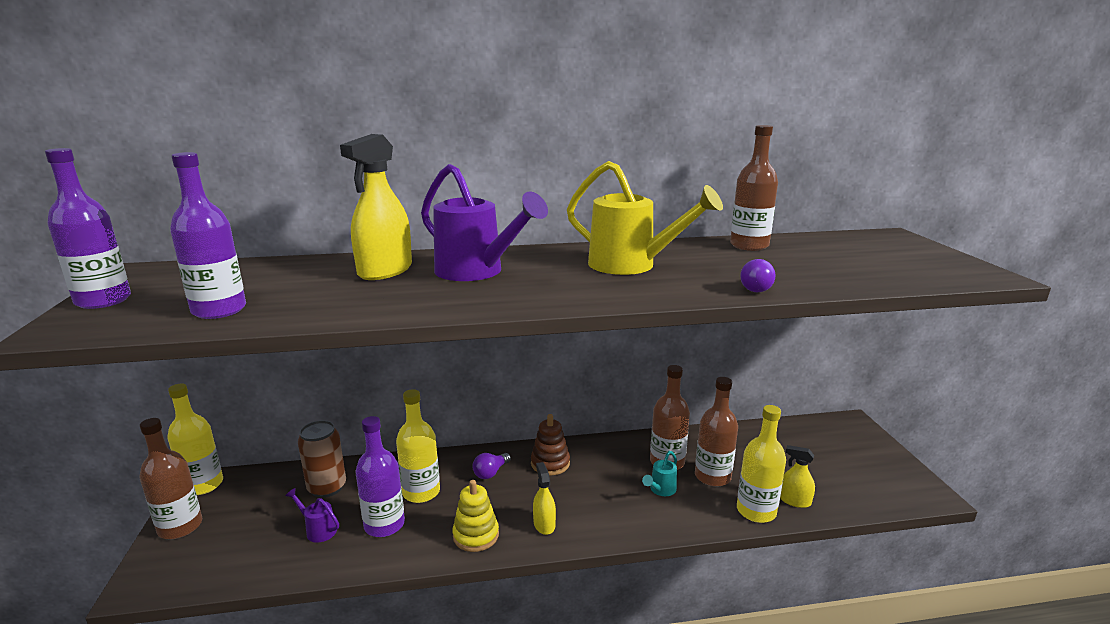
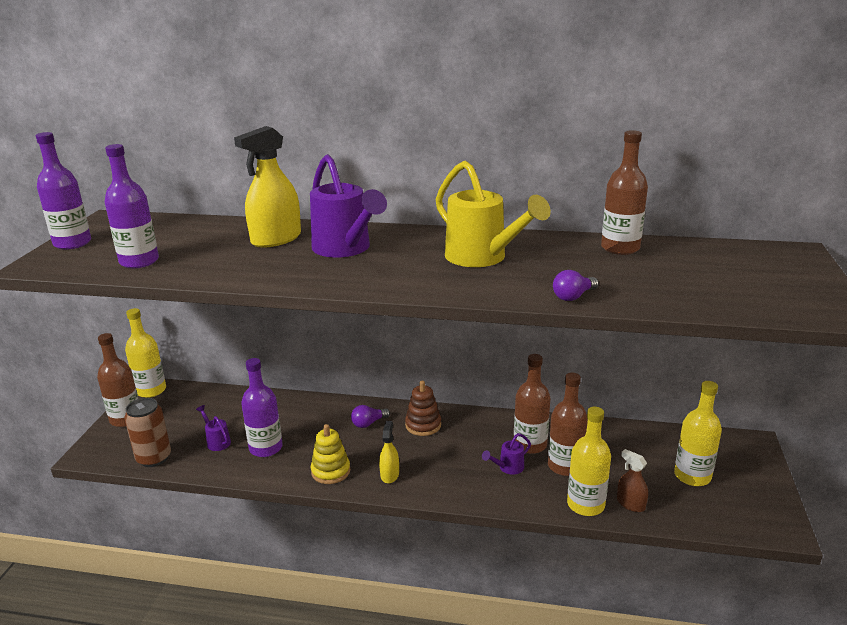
camera: 20 degrees right, 5 degrees up
(327, 488) = (236, 410): brown can -> brown can (154, 458)
(421, 492) = (305, 428): yellow bottle -> yellow bottle (692, 476)
(661, 490) = (508, 468): turquoise watering can -> purple watering can
(794, 501) = (630, 504): yellow spray bottle -> brown spray bottle

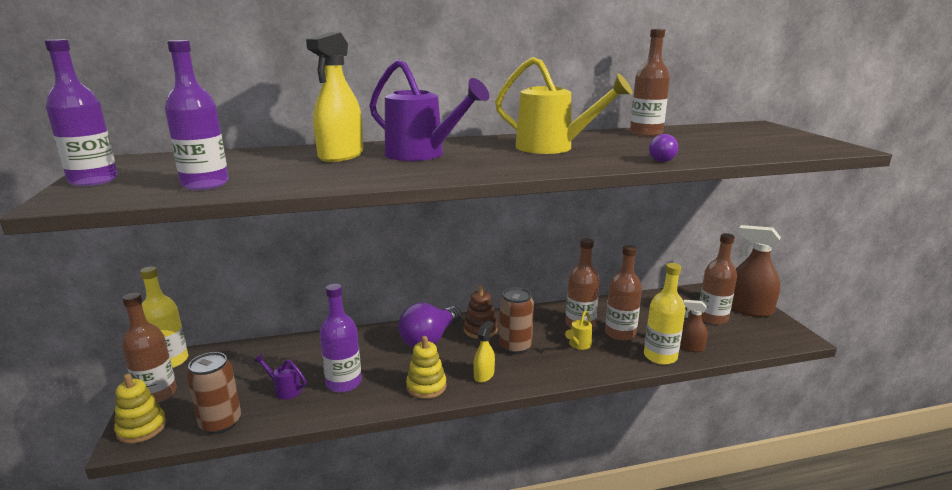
camera: 25 degrees left, 5 degrees down
(100, 446) = (142, 428): none -> yellow stacking toy
(368, 423) = (430, 339): purple light bulb -> purple light bulb, size x2.00
(389, 475) = (484, 375): yellow spray bottle -> yellow spray bottle turned 45 degrees clockwise
(442, 452) = (515, 347): none -> brown can
(508, 468) = (578, 345): purple watering can -> yellow watering can
(692, 476) = (712, 318): yellow bottle -> brown bottle
(752, 476) = (749, 309): none -> brown spray bottle

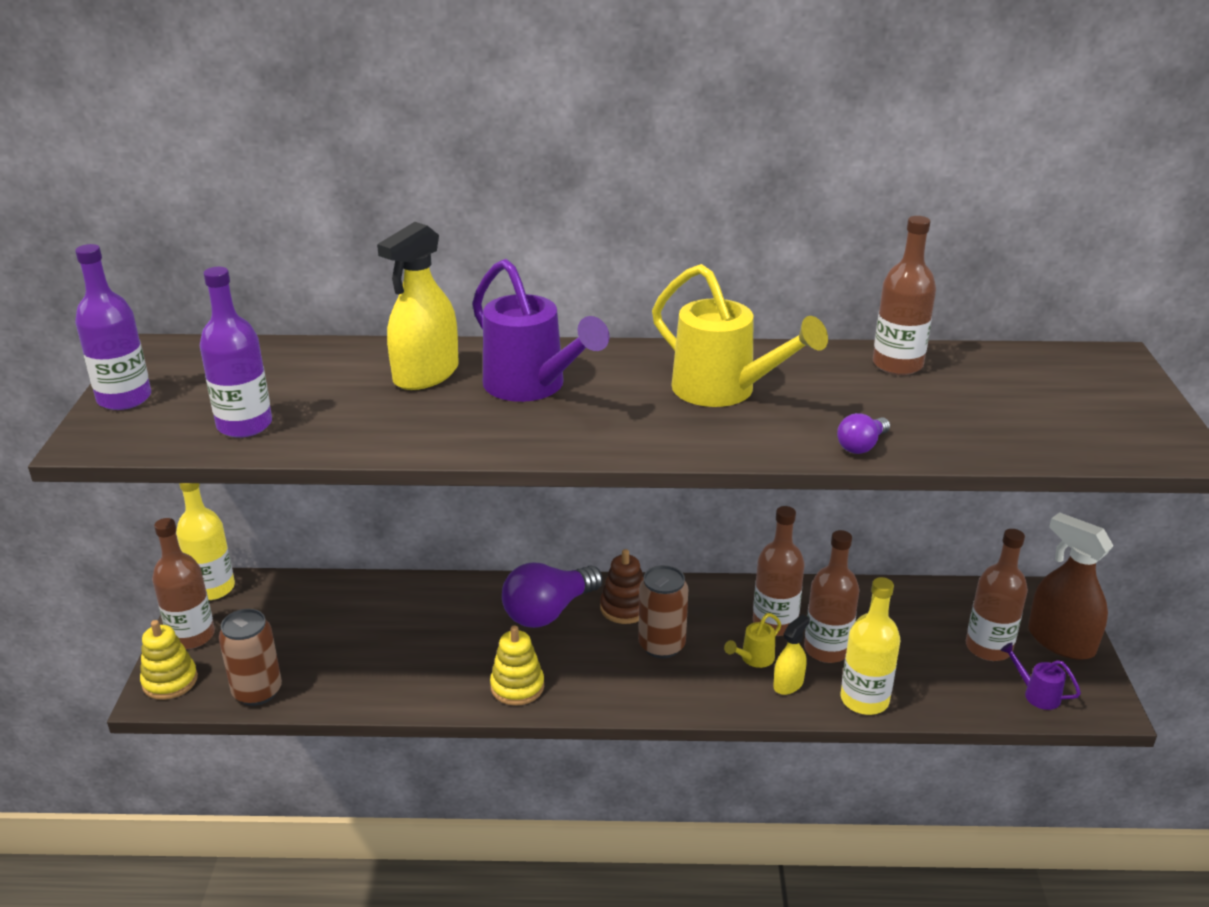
camera: 15 degrees right, 10 degrees up
(285, 390) = (341, 658): purple watering can -> purple watering can (1037, 694)
(344, 383) = (415, 661): purple bottle -> none
(484, 375) = (599, 684): yellow spray bottle -> yellow spray bottle (788, 684)
(690, 347) = (920, 693): brown spray bottle -> none

